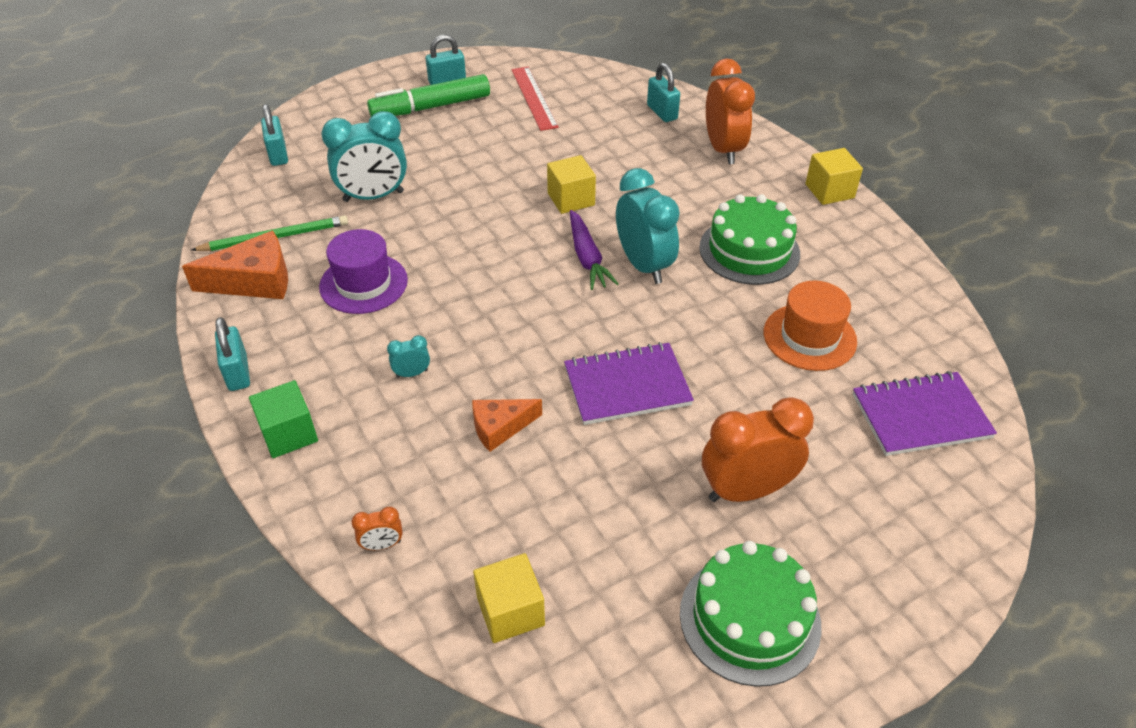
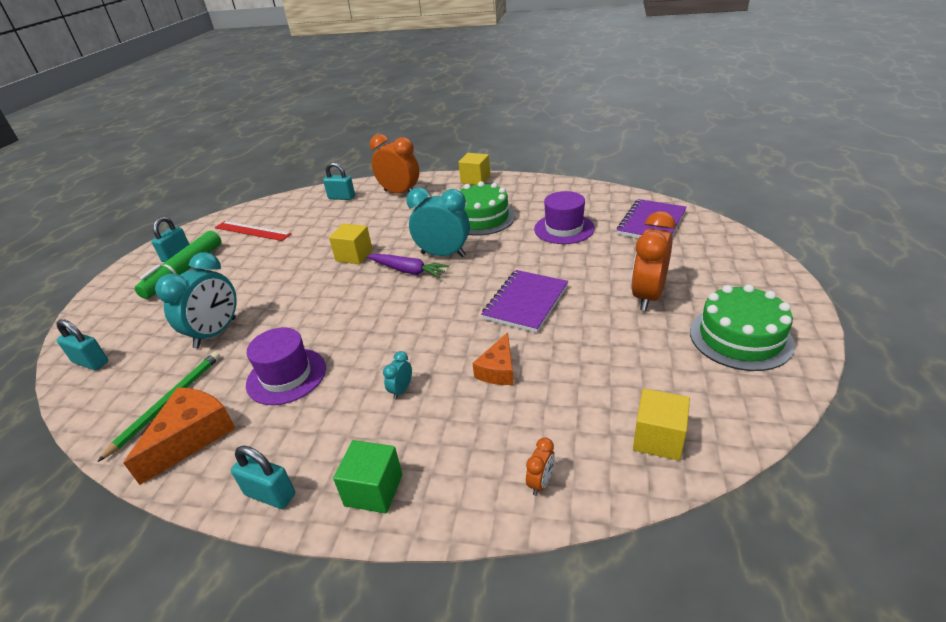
camera: 45 degrees left, 10 degrees down
(809, 337) = (564, 229): orange hat -> purple hat

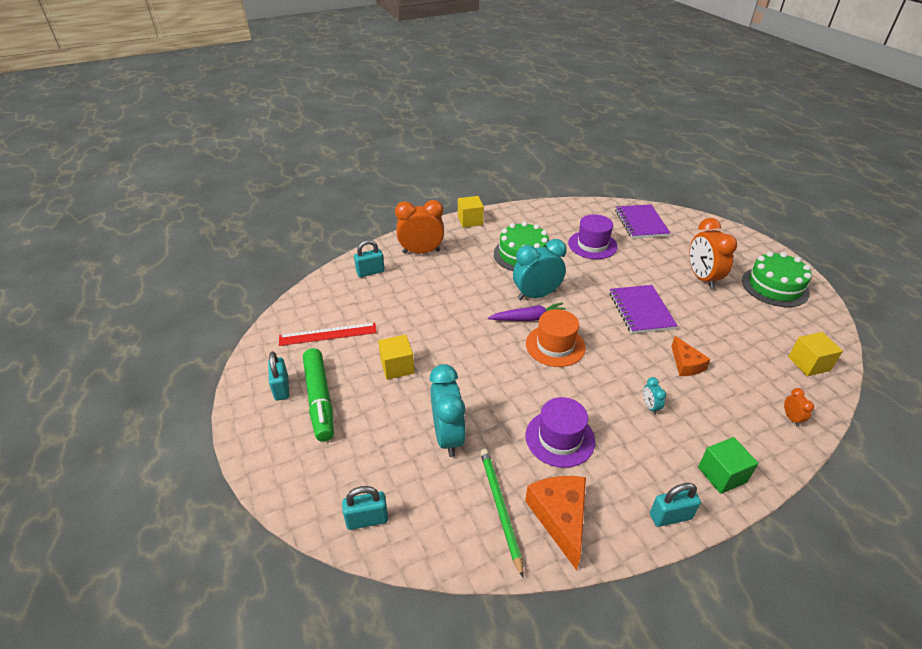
camera: 40 degrees left, 5 degrees up
(354, 255) = (465, 322): yellow cube -> yellow cube (397, 367)
(397, 301) = (555, 345): none -> orange hat

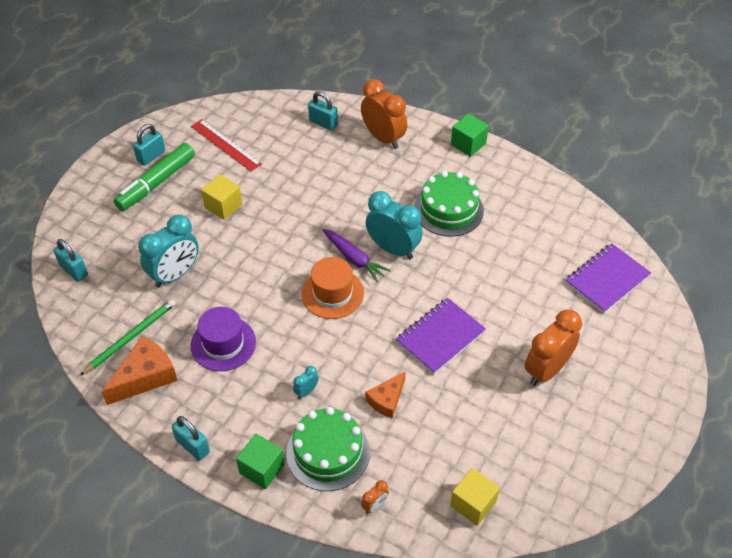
camera: 55 degrees right, 10 degrees up
(470, 220) = (468, 144): yellow cube -> green cube
(592, 245) = (520, 255): purple hat -> none
(774, 286) = (593, 441): green cake -> green cake (328, 452)

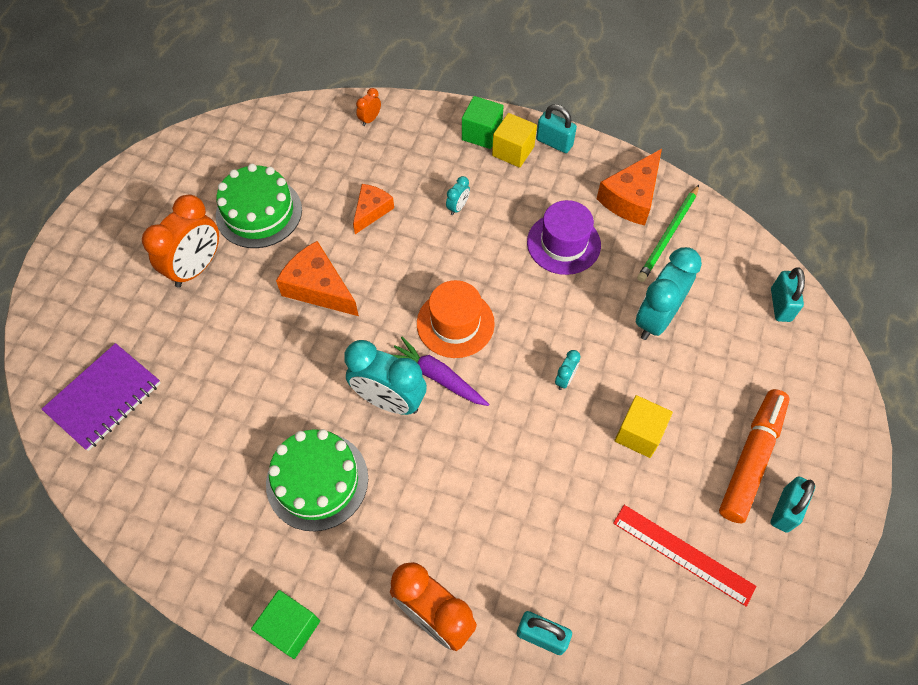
camera: 170 degrees right, 10 degrees up
(74, 270) = (780, 305): turquoise padlock -> turquoise padlock turned 60 degrees clockwise
(156, 183) = (751, 459): green marker -> orange marker
(261, 244) = (565, 379): none -> turquoise clock
(328, 452) = (422, 155): green cake -> green cake (259, 212)
(440, 337) = (318, 288): purple notebook -> orange cheese
(473, 504) = (279, 133): yellow cube -> yellow cube (513, 151)

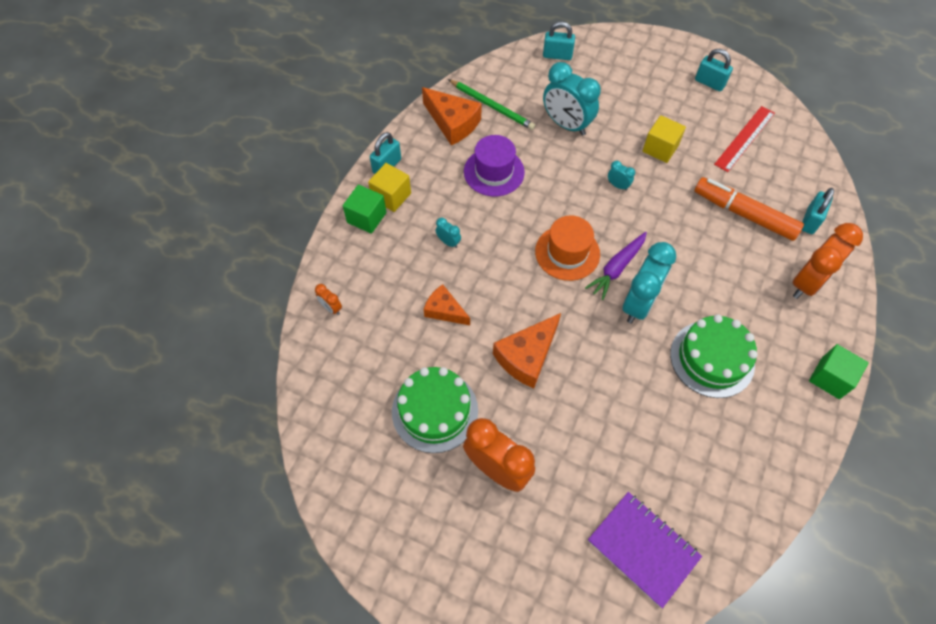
camera: 85 degrees left, 0 degrees up
(751, 459) = (675, 93): orange marker -> orange marker (744, 214)

